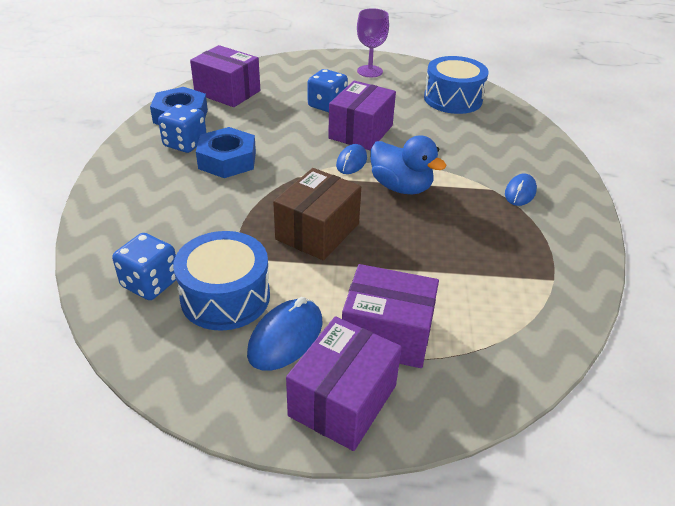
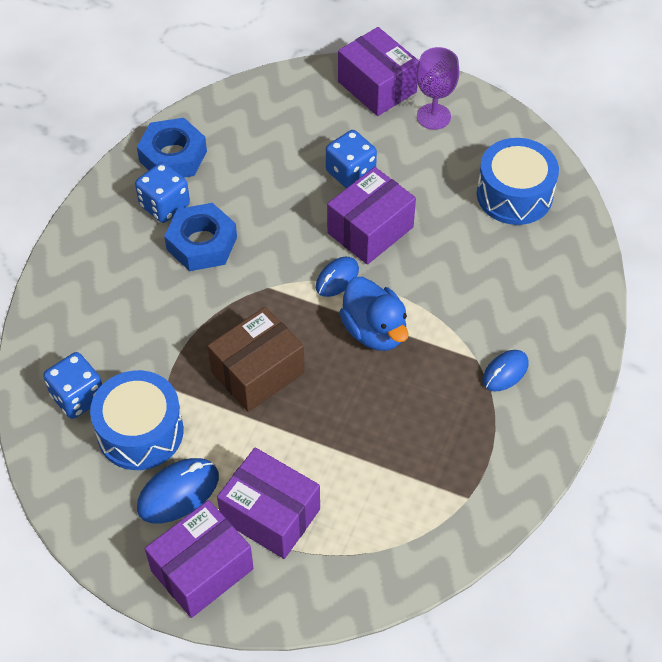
camera: 20 degrees right, 15 degrees up
(227, 92) = (240, 122): purple box -> purple box (377, 87)

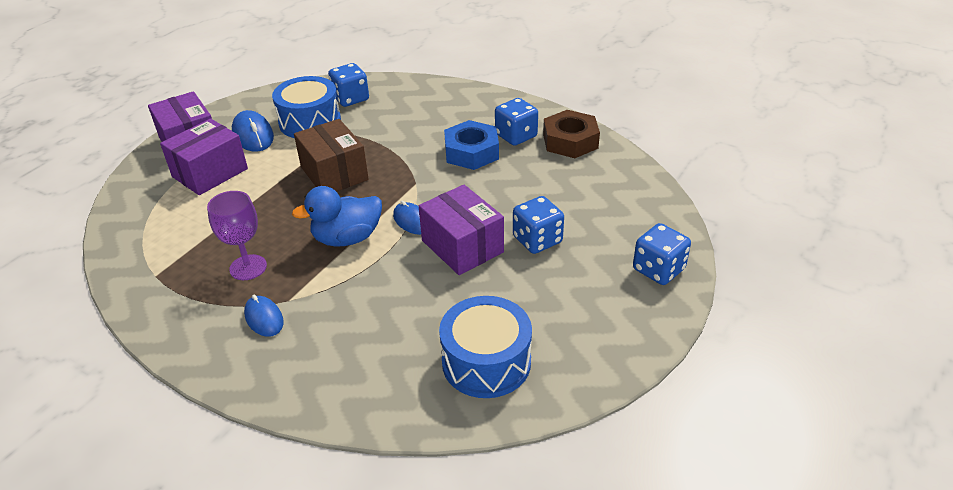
camera: 100 degrees right, 15 degrees down
(173, 156) = (570, 141): blue nut -> brown nut
(377, 87) = (658, 269): purple box -> blue dice
(433, 116) = (612, 309): purple goblet -> purple goblet (248, 267)

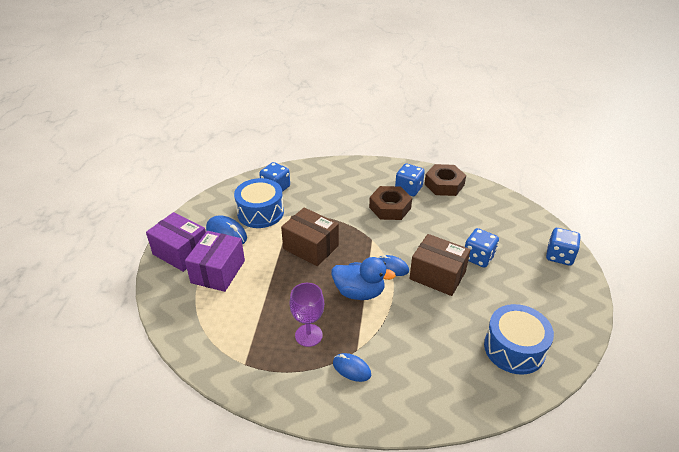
camera: 25 degrees left, 0 degrees up
(347, 238) = (359, 292): blue duck -> blue duck turned 120 degrees counterclockwise
(462, 246) = (437, 275): purple box -> brown box
(471, 152) = (390, 207): blue nut -> brown nut

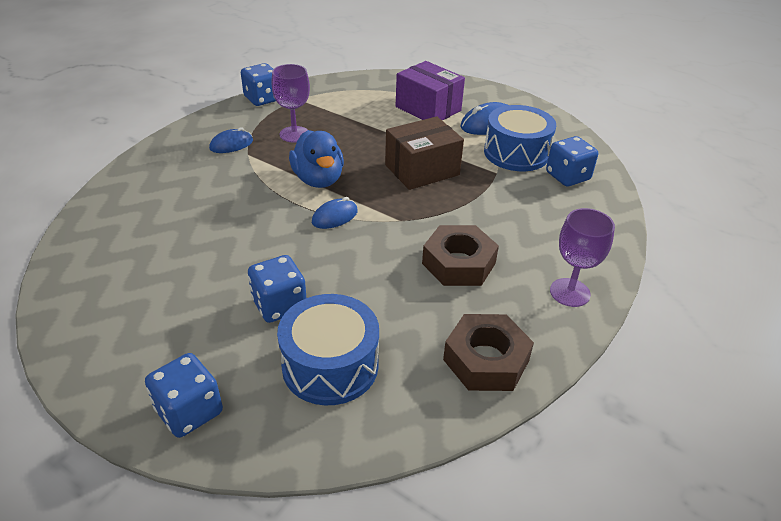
camera: 115 degrees right, 0 degrees up
(181, 252) = (475, 96): purple box -> none
(359, 292) = (318, 179): blue duck -> blue duck turned 60 degrees counterclockwise
(380, 171) = (570, 292): none -> purple goblet
(408, 189) = (497, 305): blue dice -> blue dice (262, 99)
(437, 275) = (285, 248): brown box -> none
(514, 348) = (121, 256): blue drum -> blue drum (330, 365)

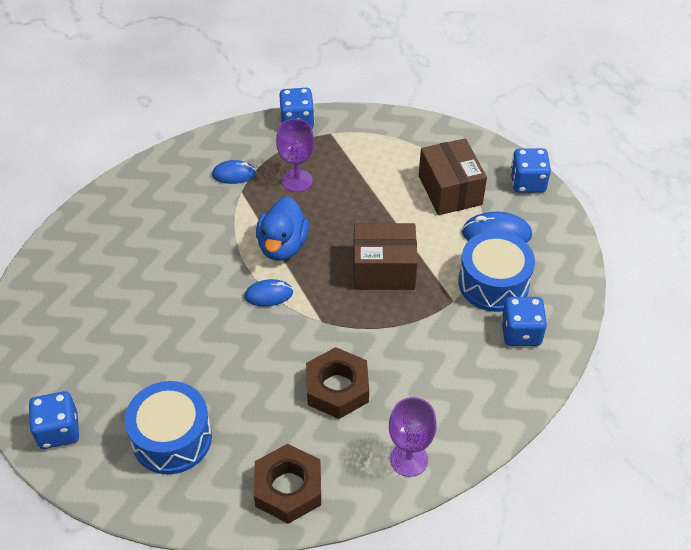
camera: 30 degrees right, 10 degrees up
(279, 305) = (169, 367): blue dice -> blue dice (527, 182)
(428, 109) = (450, 190): purple box -> brown box

